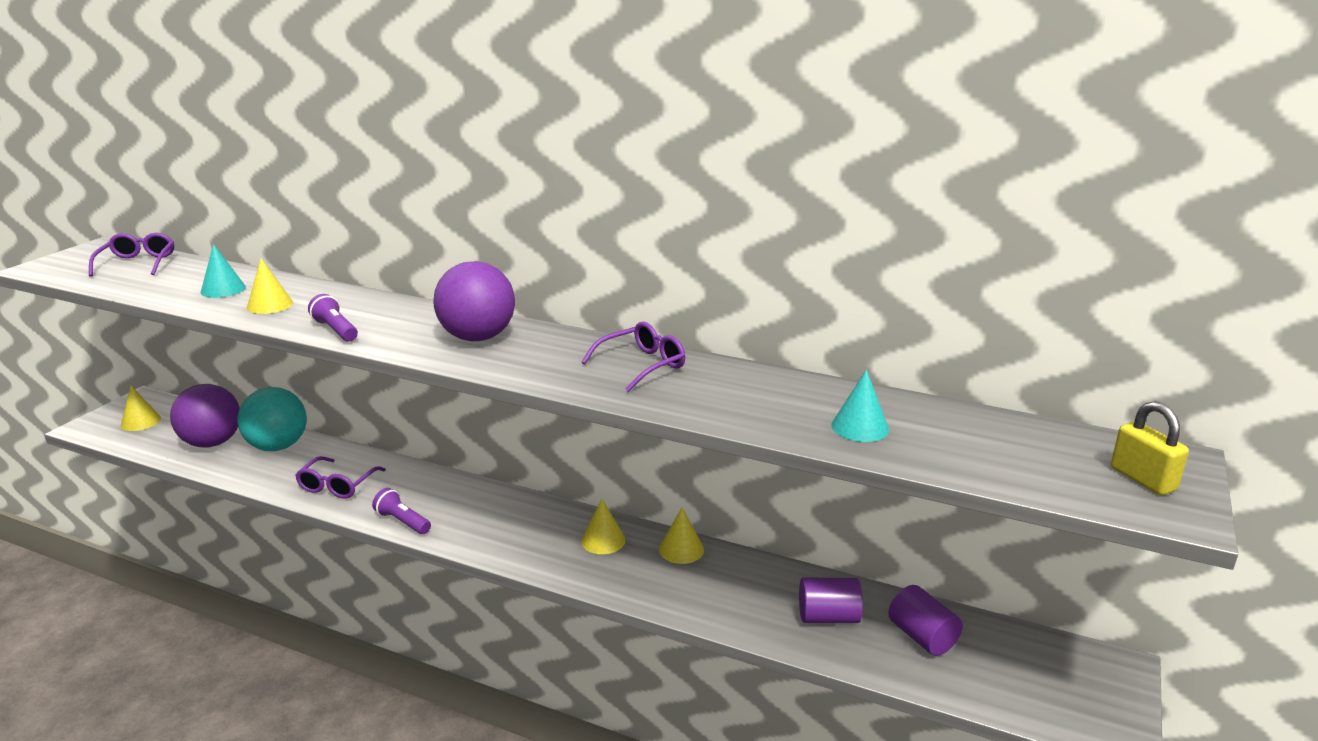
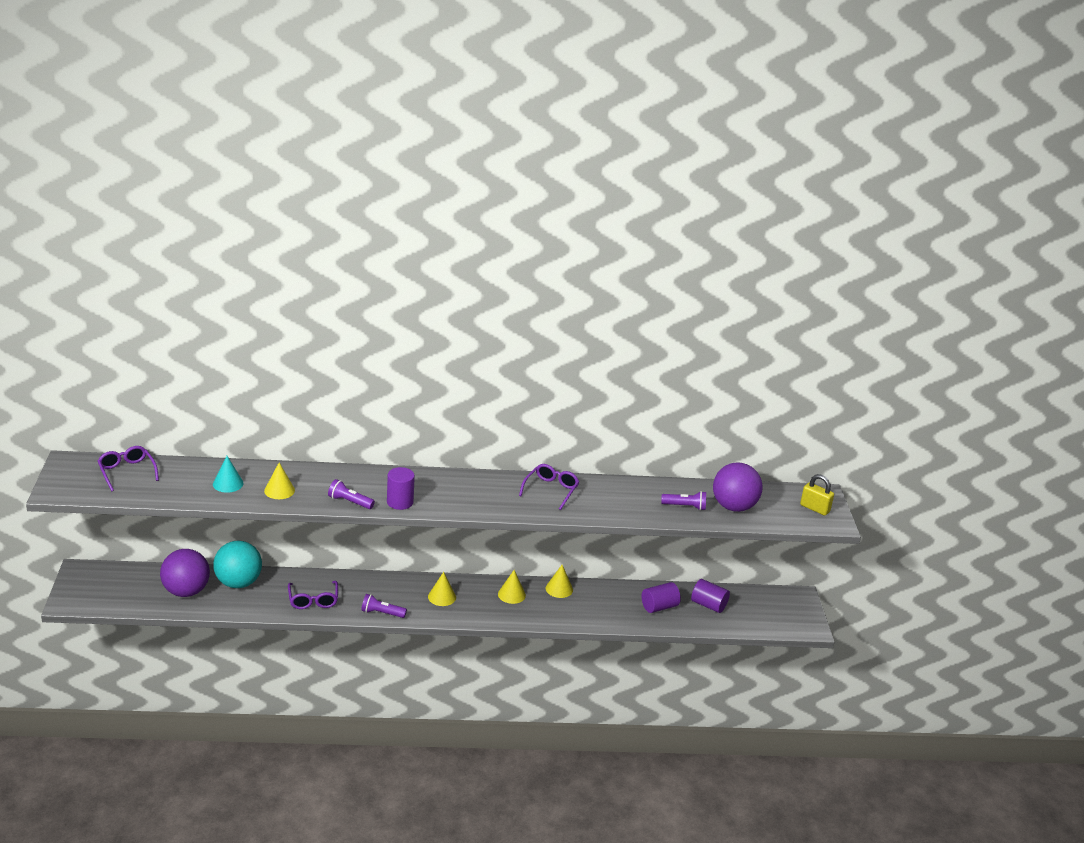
camera: 30 degrees left, 5 degrees up
(141, 421) = (107, 588): yellow cone -> yellow cone (442, 597)
(401, 341) = (400, 502): none -> purple cylinder
(477, 337) = (441, 489): purple ball -> purple ball (733, 507)
(860, 427) = (685, 506): turquoise cone -> purple flashlight

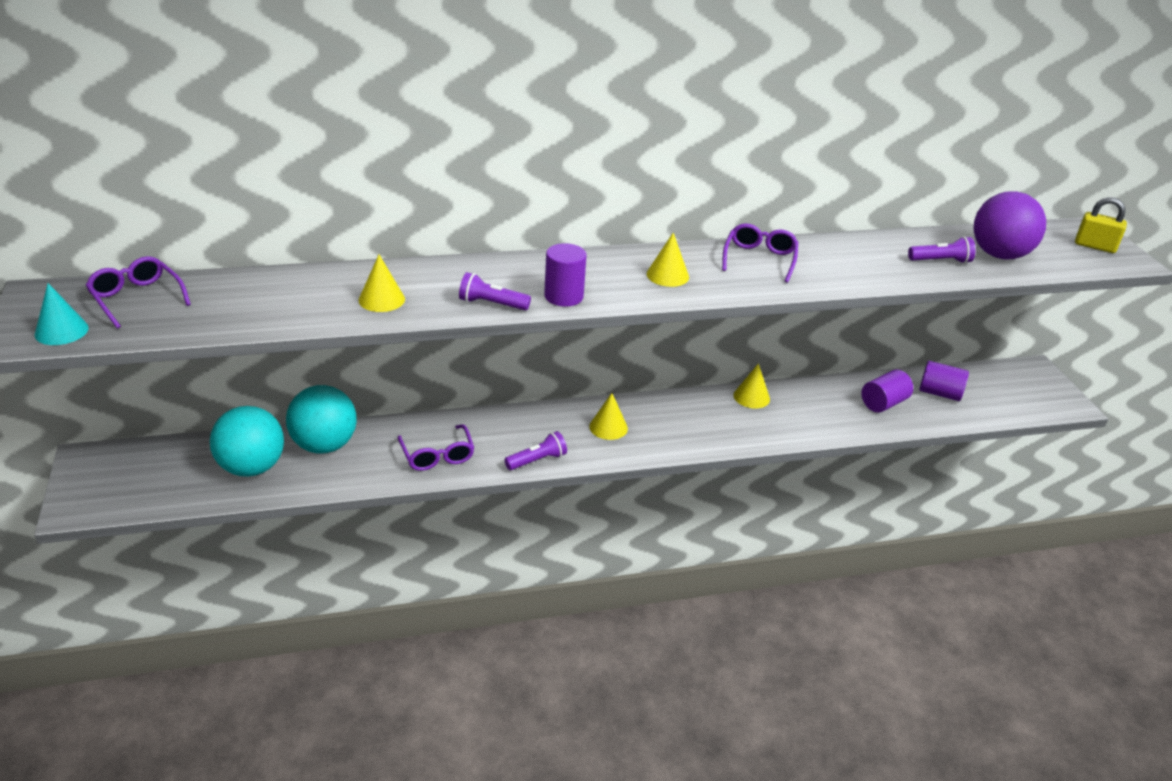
camera: 10 degrees left, 5 degrees up
(186, 591) = (251, 467): purple ball -> turquoise ball
(228, 483) = (300, 298): turquoise cone -> turquoise cone (61, 331)
(382, 613) = (537, 460): purple flashlight -> purple flashlight turned 150 degrees clockwise
(511, 594) = (696, 412): yellow cone -> yellow cone (667, 275)

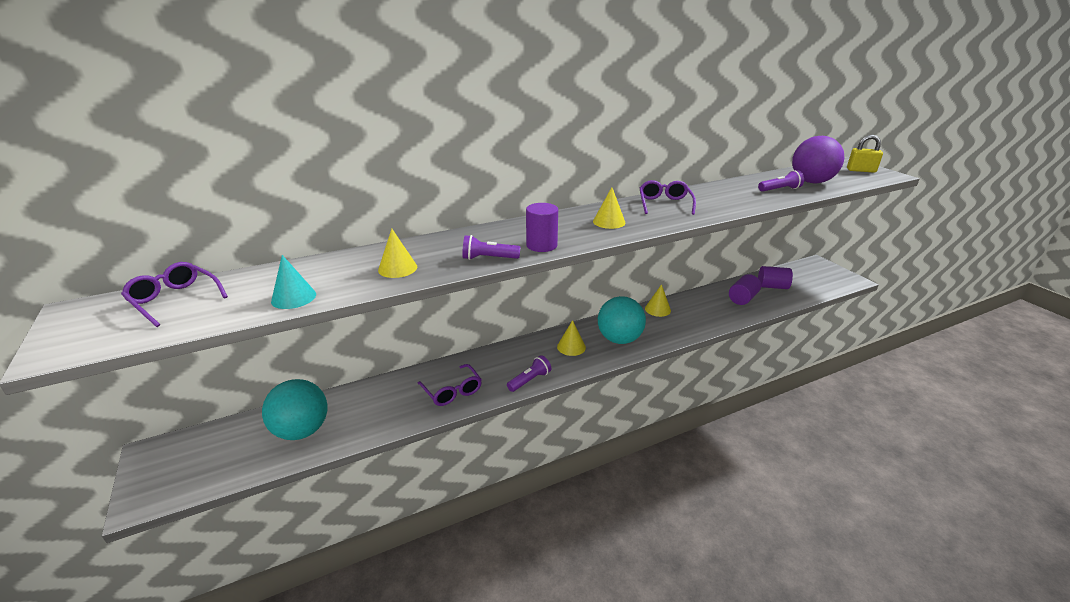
camera: 10 degrees left, 5 degrees down
(61, 331) = (98, 338): turquoise cone -> turquoise cone (293, 297)
(324, 445) = (359, 401): turquoise ball -> turquoise ball (619, 339)

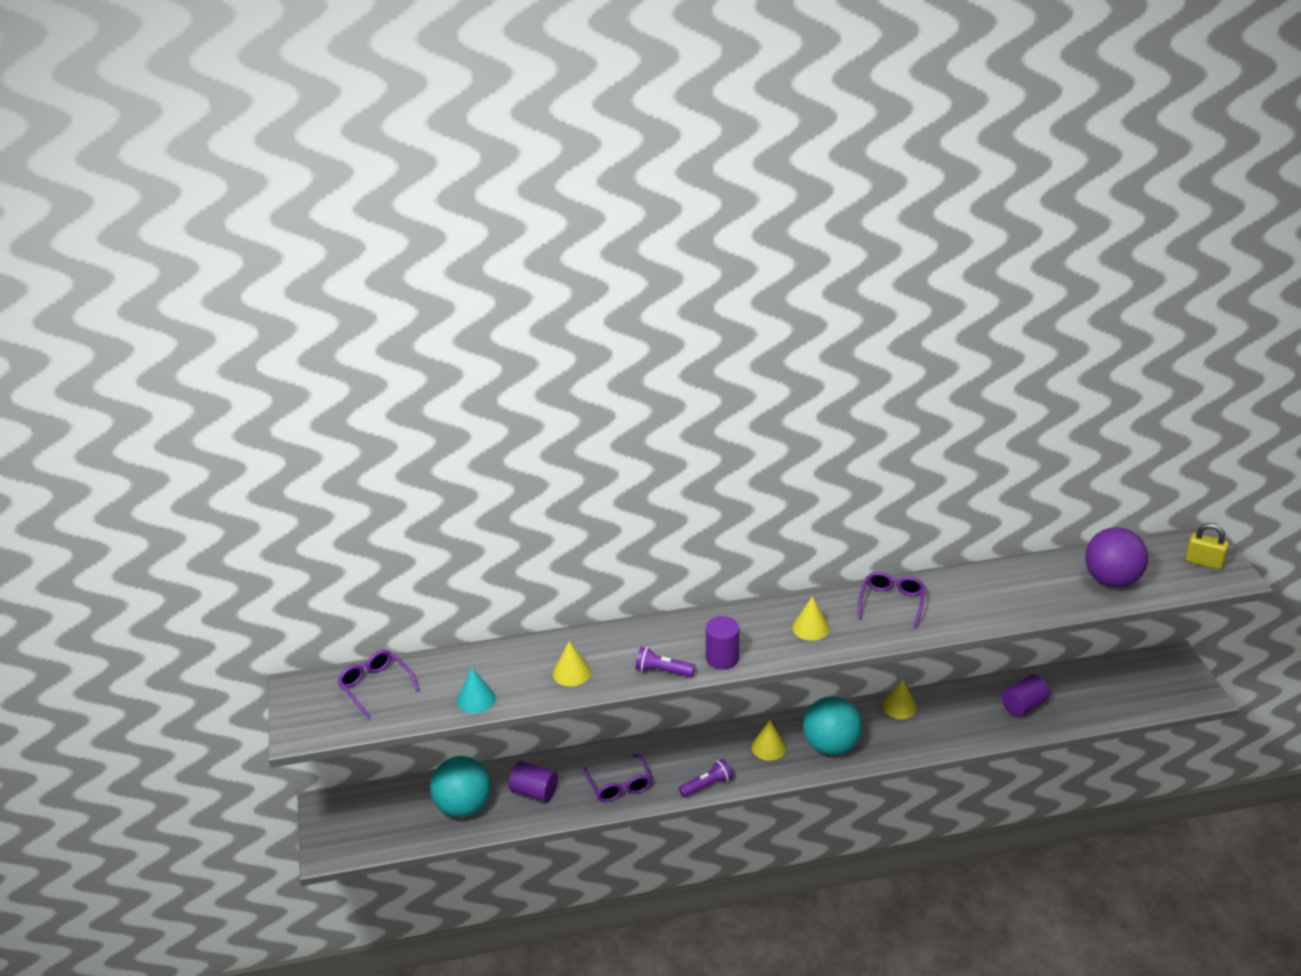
camera: 15 degrees right, 5 degrees up
(772, 286) = (1078, 691): purple cylinder -> purple cylinder (534, 792)
(780, 189) = (1056, 592): purple flashlight -> none

